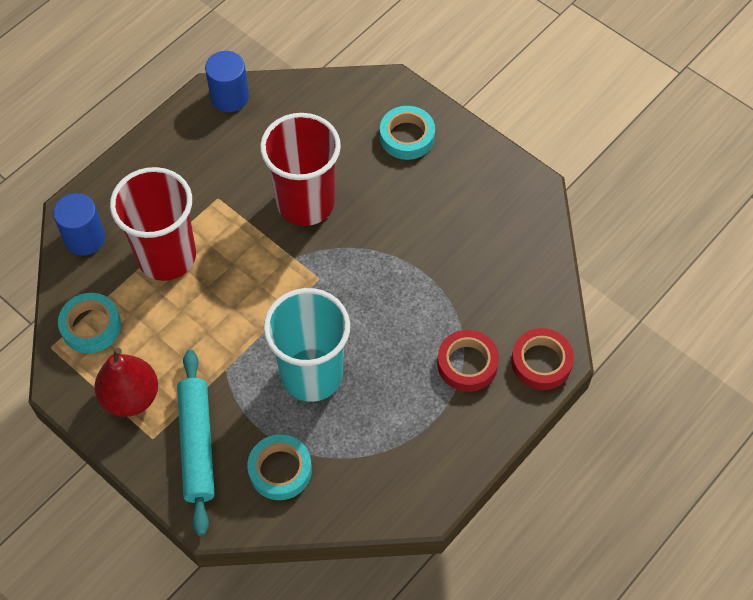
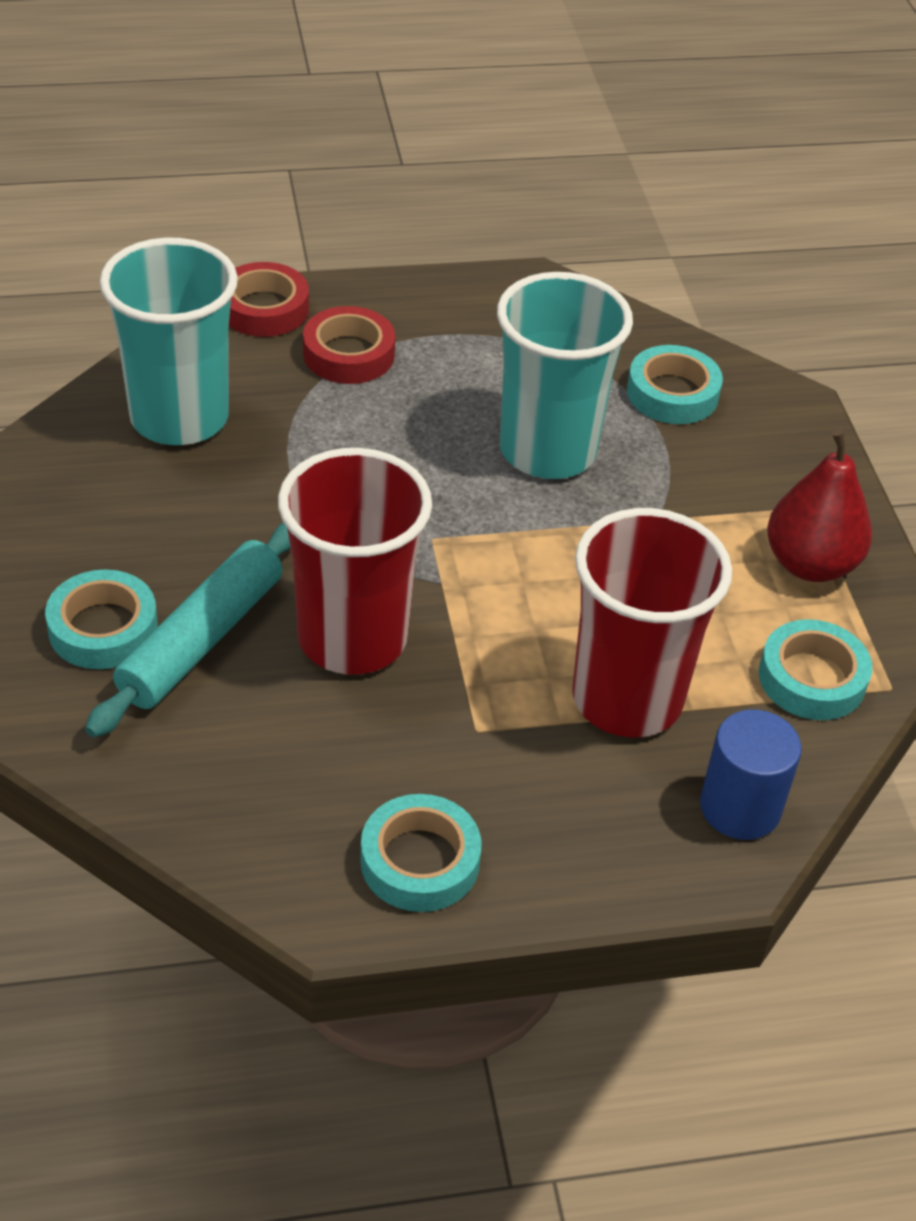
camera: 145 degrees left, 15 degrees down
(194, 132) = (420, 861): none -> turquoise tape
(197, 445) = (756, 469): turquoise rolling pin -> turquoise rolling pin (201, 639)
(230, 97) = (303, 882): blue cylinder -> none
(499, 260) = (179, 418): none -> turquoise cup

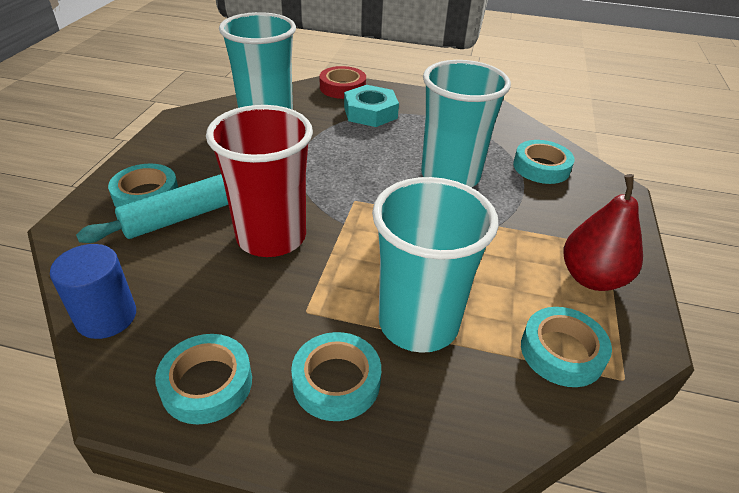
camera: 25 degrees right, 5 degrees down
(348, 354) = (370, 112): red tape -> turquoise nut
(572, 804) = (336, 381): none -> turquoise tape
(627, 699) = (418, 323): red cup -> turquoise cup
(740, 807) = (460, 429): blue cylinder -> blue cylinder (106, 317)

